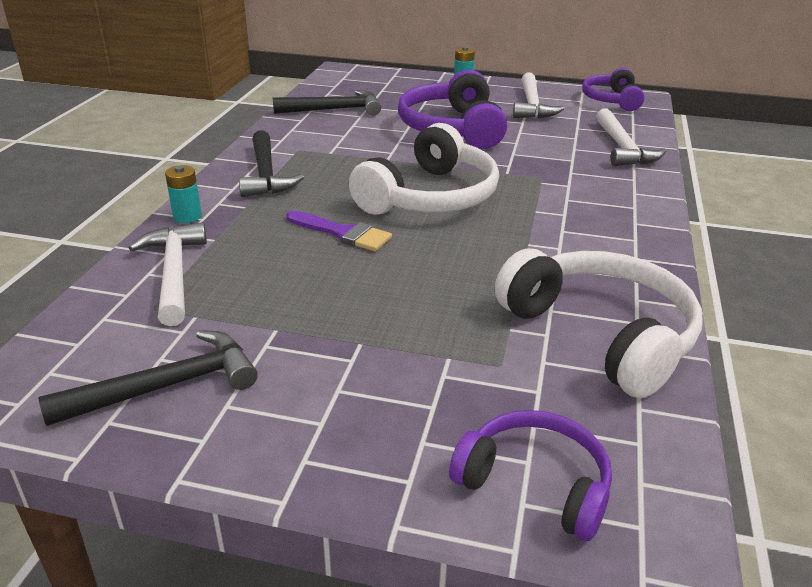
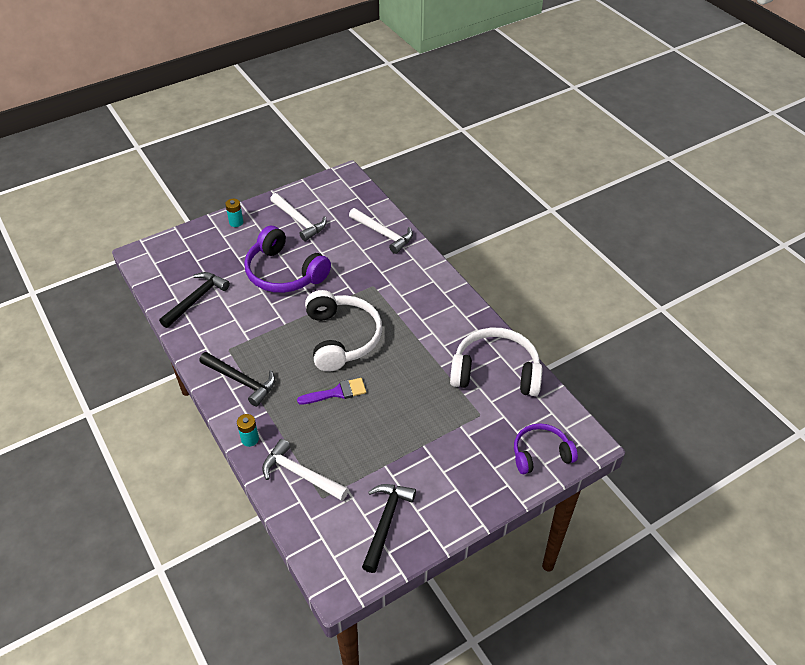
camera: 45 degrees left, 15 degrees up
(611, 100) = (334, 188): purple headphones -> none

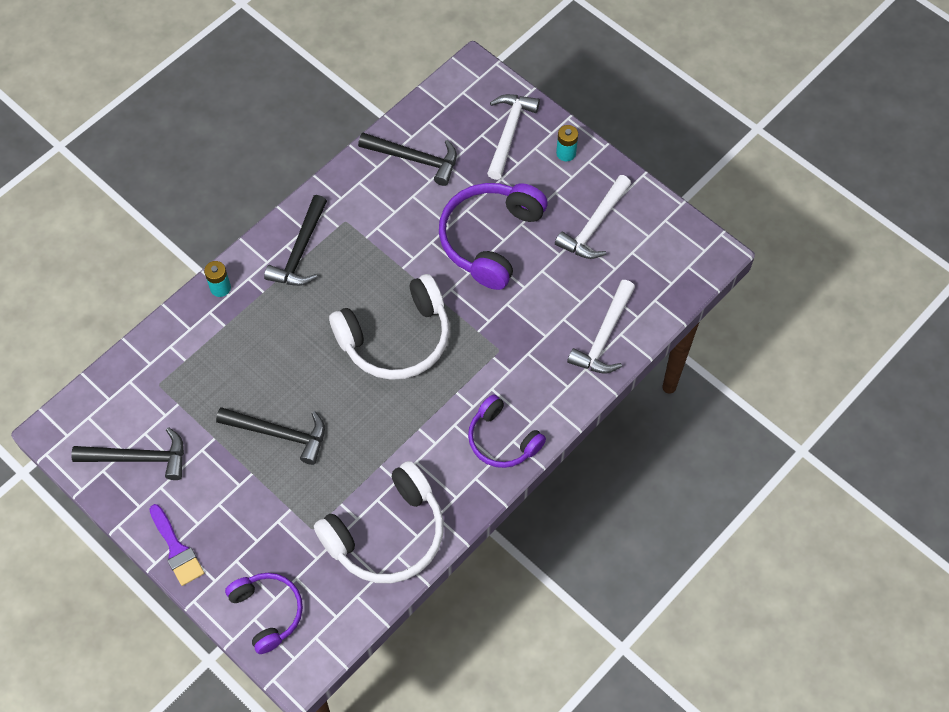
camera: 75 degrees right, 15 degrees up
(300, 474) = (184, 353): white hammer -> white hammer (509, 133)
(337, 392) = (308, 357): purple brush -> purple brush (176, 549)
(395, 421) = (279, 434): none -> black hammer
(441, 297) = (502, 440): none -> purple headphones
(495, 372) = (387, 534): white headphones -> white headphones turned 60 degrees clockwise

